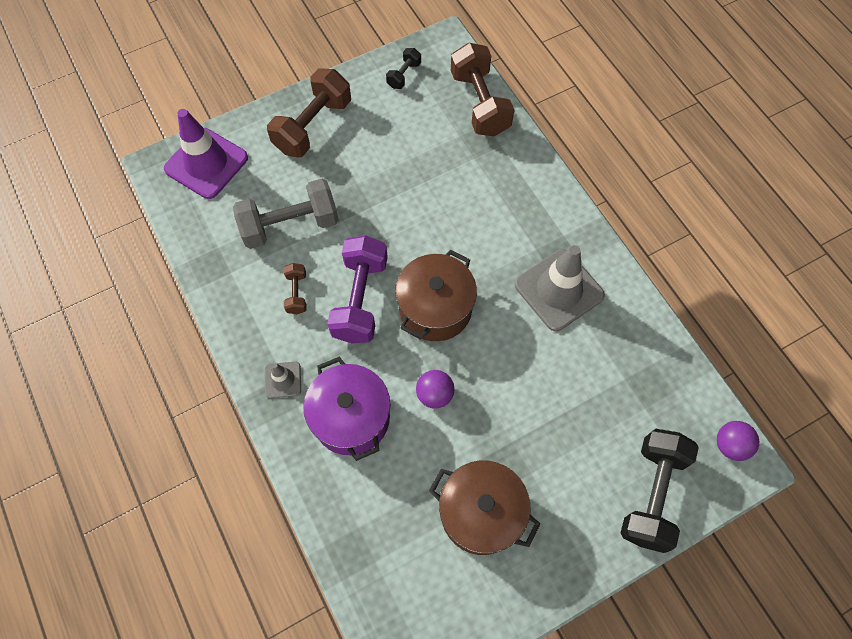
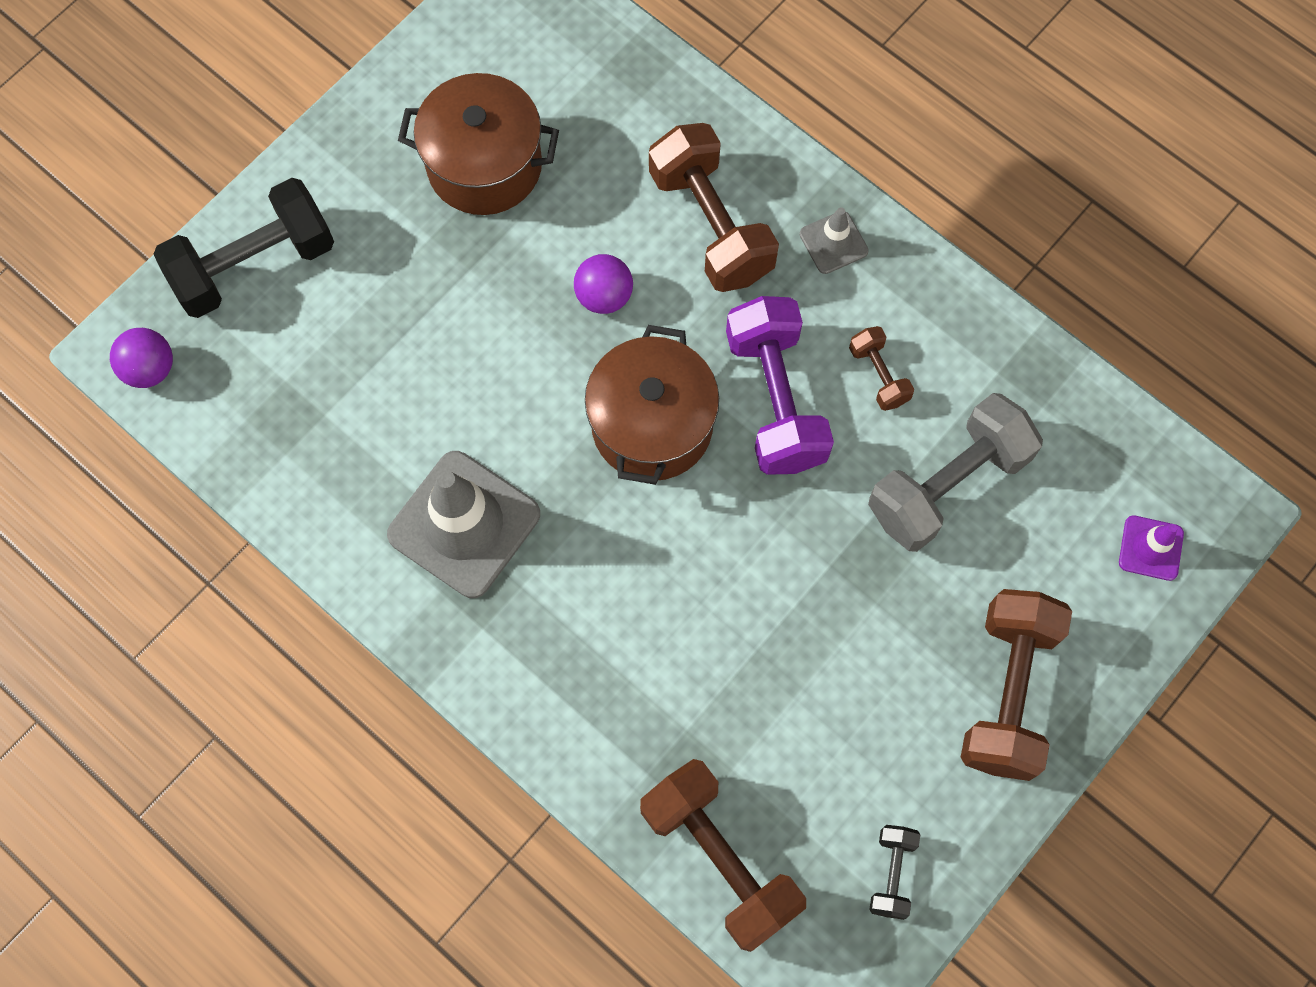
camera: 160 degrees right, 5 degrees up
(206, 163) = (1150, 548): purple traffic cone -> purple traffic cone, size x0.49
(351, 418) = (711, 225): purple pot -> brown dumbbell
(651, 494) = (254, 265): black dumbbell -> black dumbbell turned 60 degrees clockwise

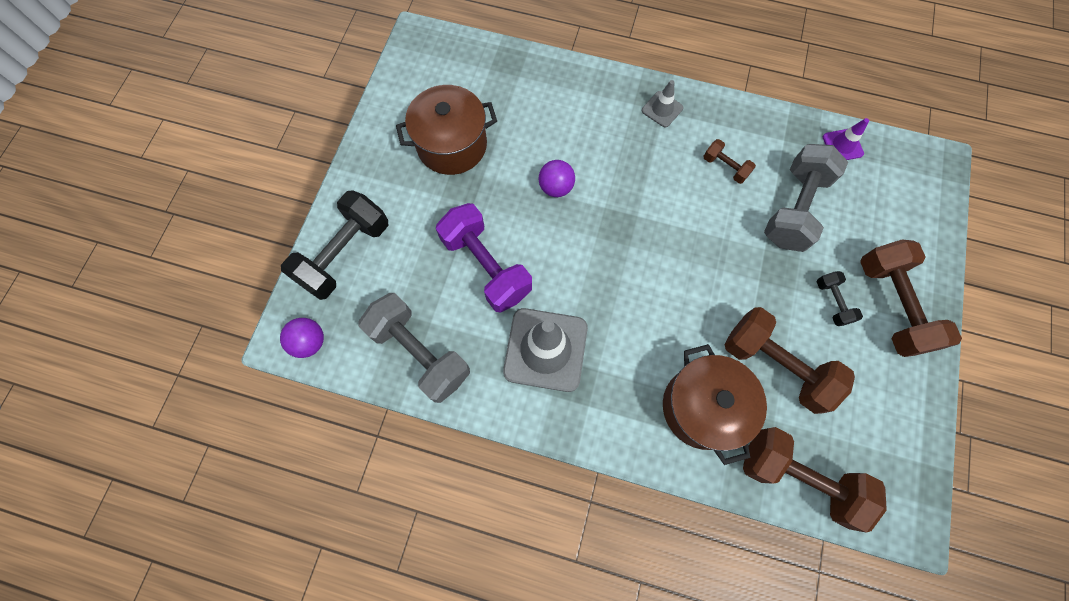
camera: 25 degrees left, 0 degrees up
(290, 450) = (420, 353): none -> grey dumbbell
(652, 425) = (621, 246): brown pot -> brown pot (702, 407)
(711, 225) = (593, 126): brown dumbbell -> brown dumbbell (775, 365)
(775, 400) = (679, 203): purple dumbbell -> purple dumbbell (486, 266)
(891, 873) = (894, 438): black dumbbell -> black dumbbell (832, 302)
(1150, 548) = (914, 196): purple traffic cone -> purple traffic cone (842, 145)

